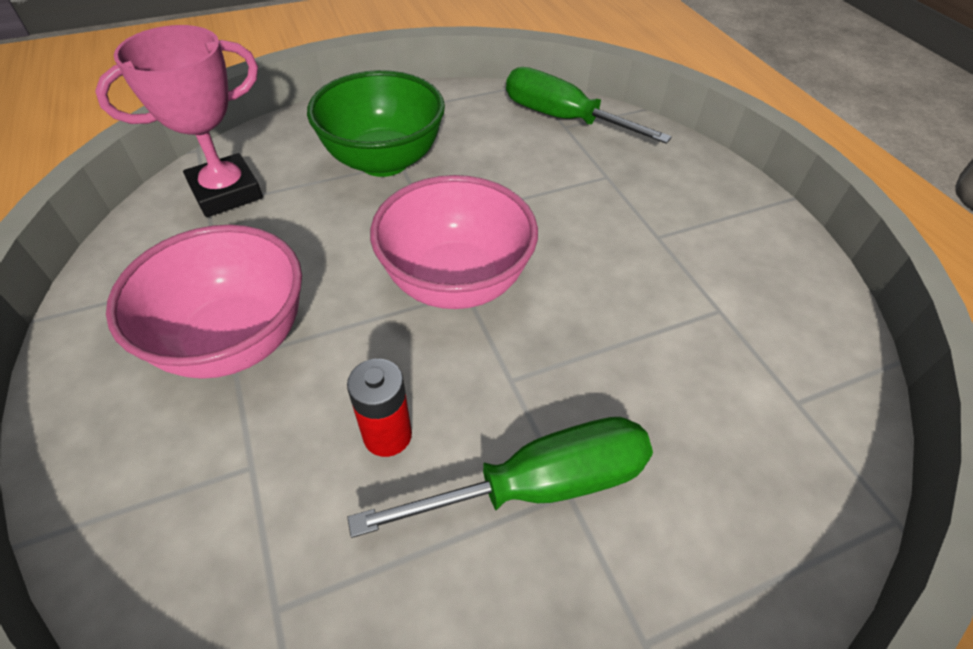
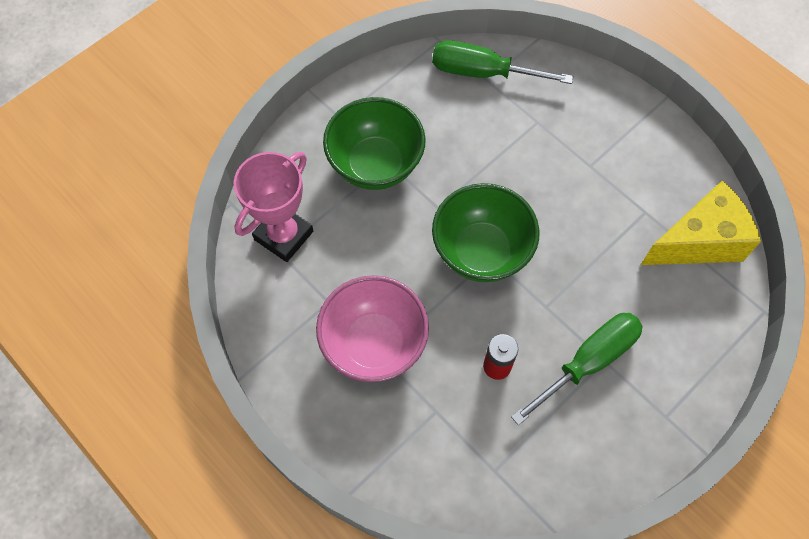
camera: 20 degrees left, 15 degrees up
(456, 282) = (481, 251): pink bowl -> green bowl
(796, 373) = (698, 241): none -> yellow cheese

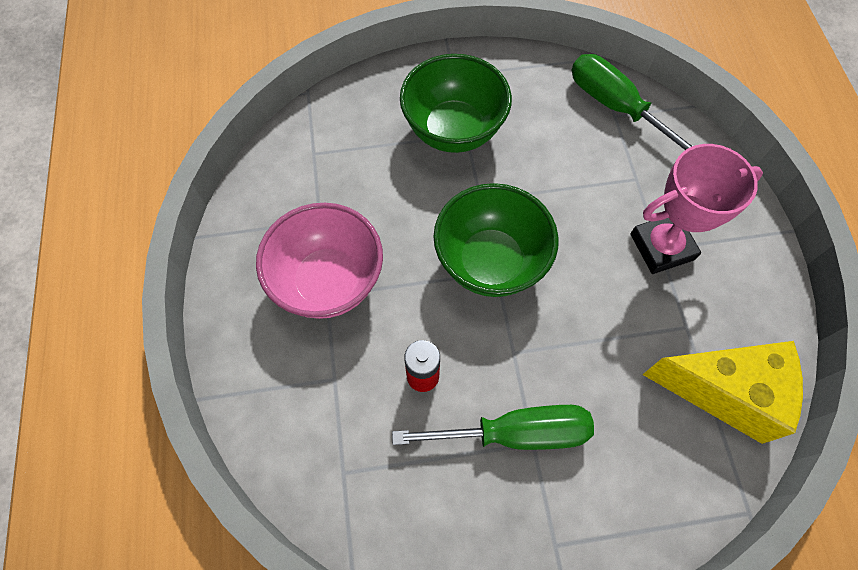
camera: 35 degrees right, 0 degrees up
(283, 235) = (328, 143): pink trophy -> pink trophy (662, 247)

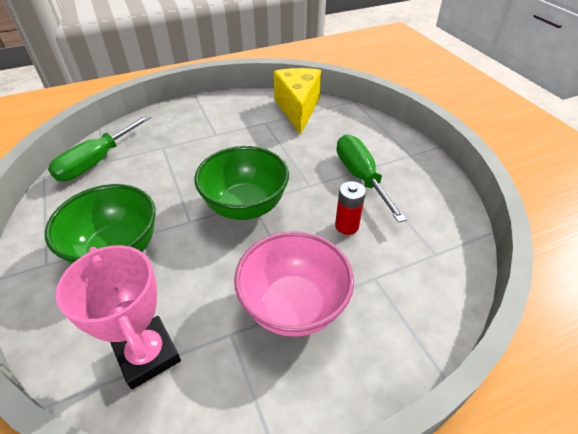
camera: 105 degrees left, 20 degrees down
(662, 247) = (214, 133): pink trophy -> pink trophy (147, 355)

